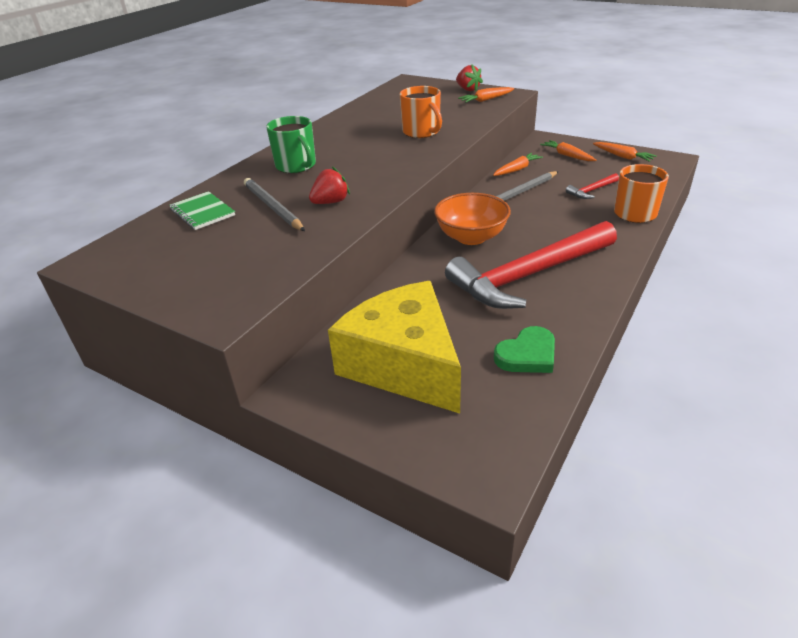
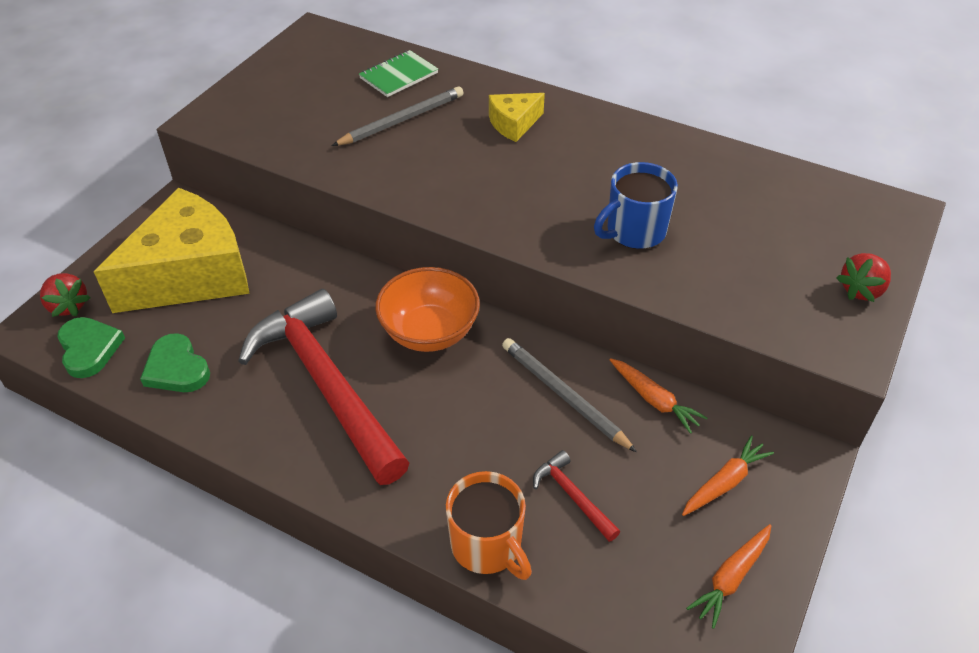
camera: 85 degrees right, 10 degrees up
(296, 166) = (513, 124): green mug -> yellow cheese
(331, 202) = (407, 161): red strawberry -> red strawberry (68, 306)
(421, 132) = (634, 231): orange mug -> blue mug
(486, 100) = (803, 313): orange carrot -> none
(512, 421) = (89, 349): none -> green heart

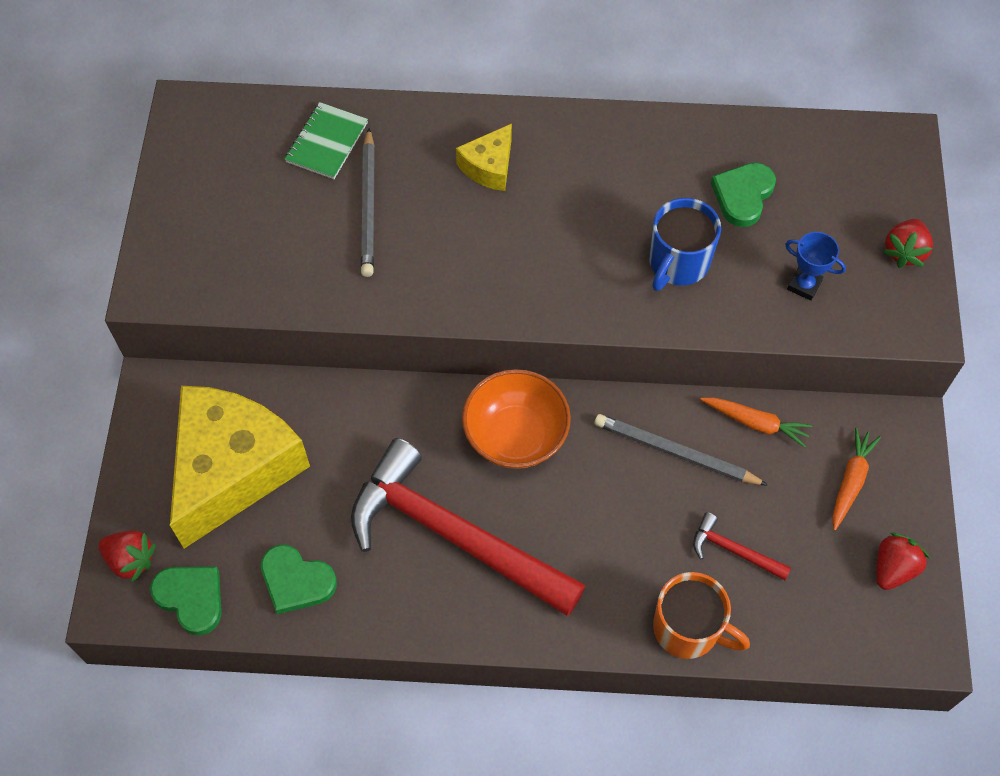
camera: 25 degrees left, 15 degrees up
(401, 120) = (369, 206): grey pencil -> grey pencil turned 150 degrees clockwise
(723, 204) = (743, 195): none -> green heart
(731, 578) = (893, 568): orange carrot -> red strawberry
(745, 284) = (804, 285): none -> blue trophy

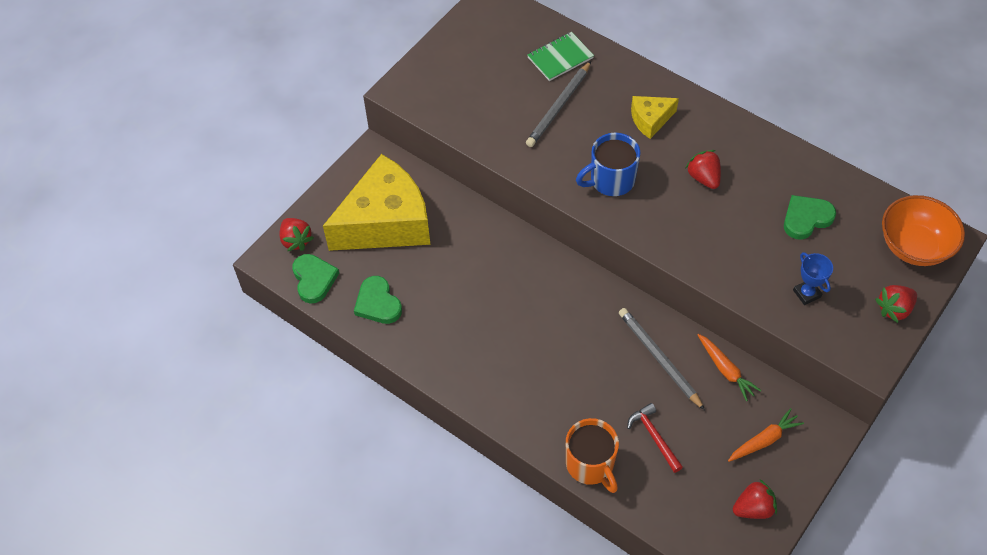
camera: 35 degrees right, 5 degrees down
(453, 534) = (486, 329): red hammer -> none
(515, 436) = (565, 294): orange bowl -> orange bowl (914, 246)
(598, 207) = (703, 178): none -> red strawberry
(678, 263) = (731, 237): blue mug -> blue mug (611, 180)

